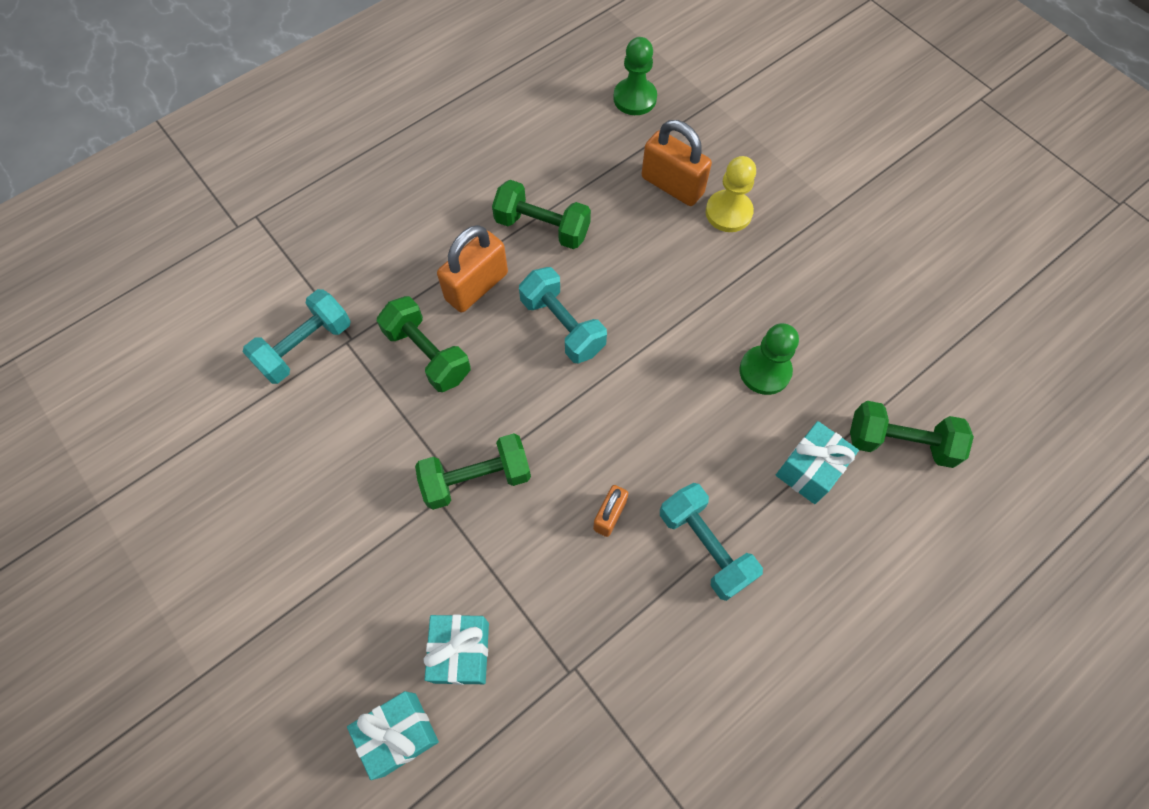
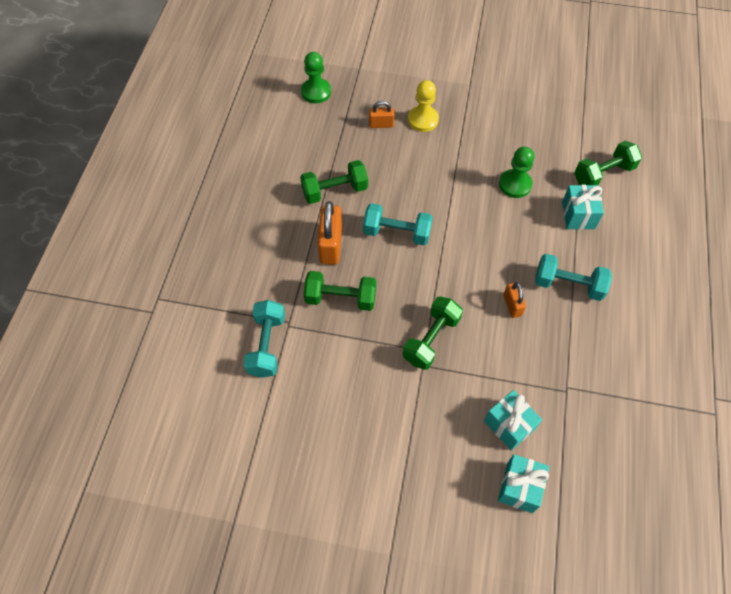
camera: 40 degrees left, 5 degrees down
(672, 185) = (381, 124): orange padlock -> orange padlock, size x0.57

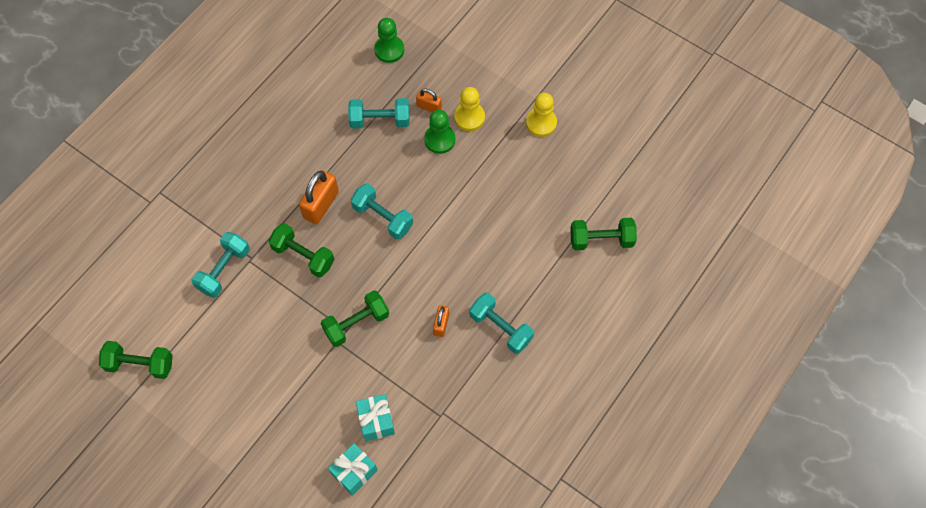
camera: 25 degrees right, 5 degrees up
(335, 191) = (352, 155): green dumbbell -> green dumbbell (140, 364)
(343, 151) = (380, 120): none -> turquoise dumbbell
(488, 101) = (541, 123): none -> yellow pawn
(515, 184) = (513, 216): green pawn -> green pawn (439, 140)
(578, 215) = (551, 269): turquoise gift -> none

